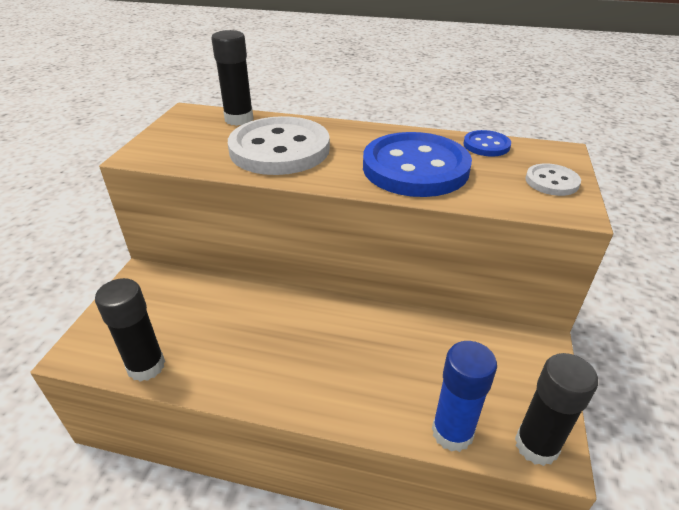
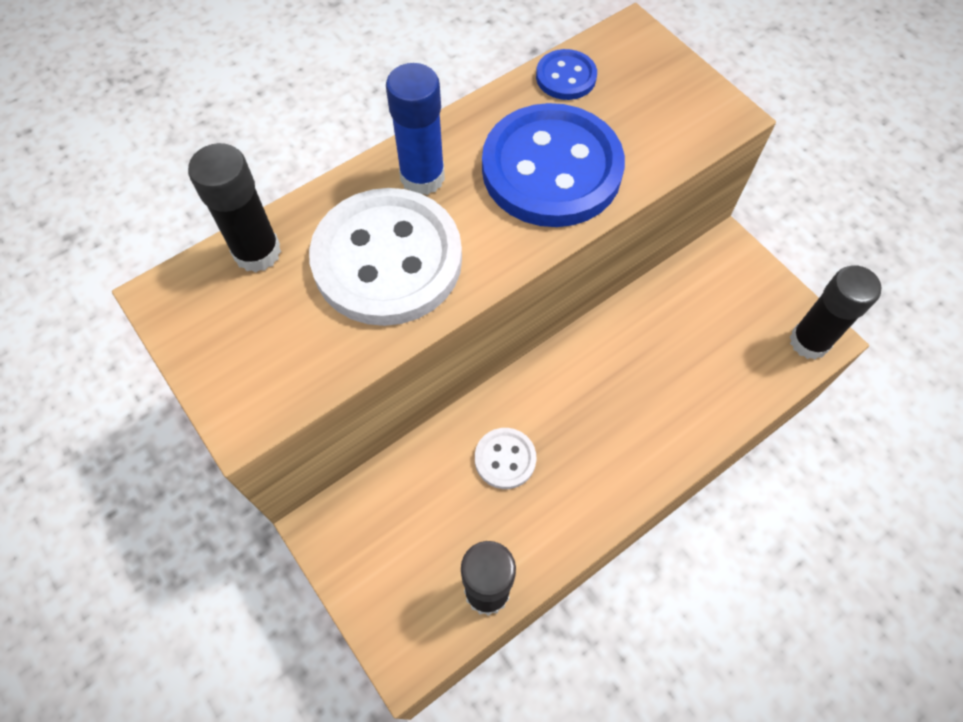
camera: 50 degrees left, 25 degrees up
(452, 432) = (757, 387): blue glue stick -> blue glue stick (422, 177)
(551, 181) = (674, 89): white button -> white button (505, 459)

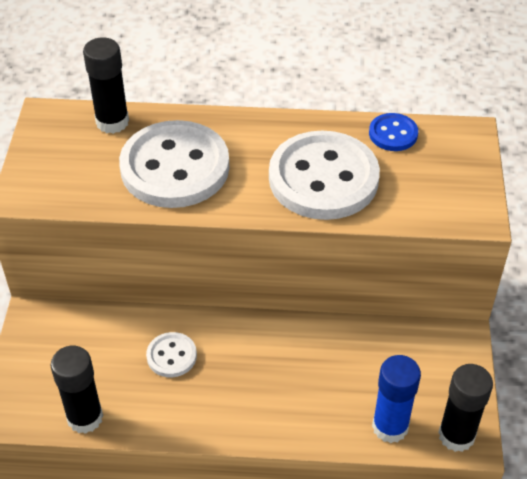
camera: 40 degrees right, 15 degrees down
(422, 177) = (242, 138): blue glue stick -> blue glue stick (390, 427)
(551, 169) = (323, 178): blue button -> white button

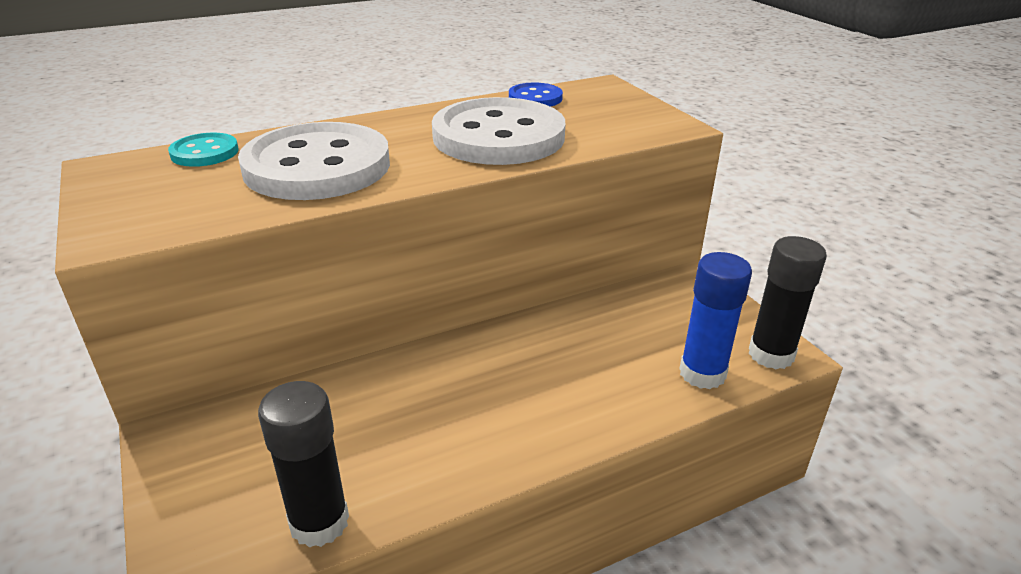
camera: 30 degrees left, 15 degrees down
(112, 122) = (204, 152): black glue stick -> turquoise button
(171, 356) = (397, 404): white button -> none

